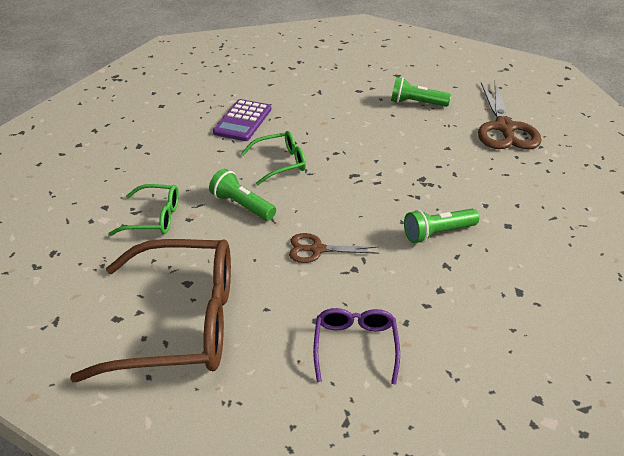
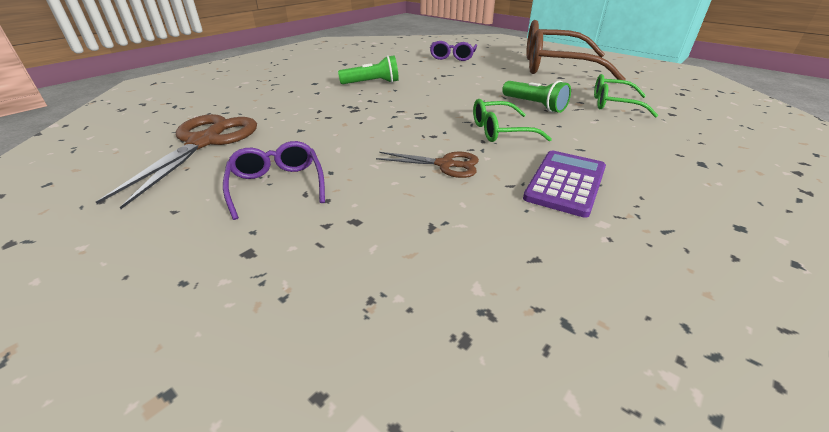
camera: 170 degrees left, 5 degrees down
(317, 249) = (468, 82): brown scissors -> brown scissors (445, 165)
(416, 103) = (277, 185): green flashlight -> purple glasses

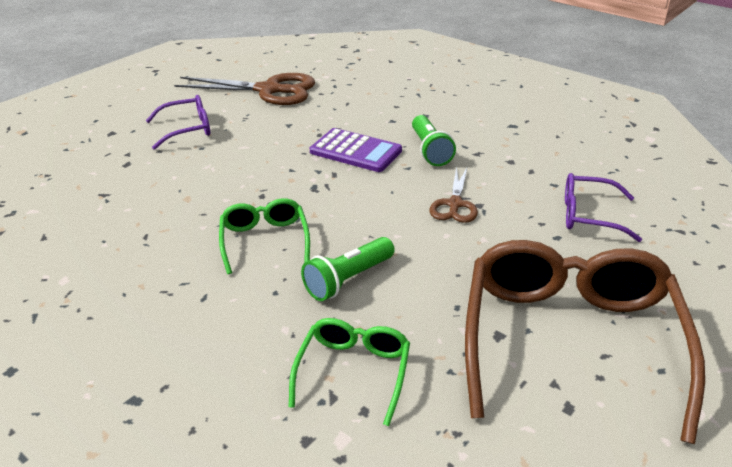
camera: 90 degrees right, 0 degrees up
(445, 165) = (195, 201): brown scissors -> brown scissors (454, 204)
(565, 183) = (134, 270): purple calculator -> purple calculator (356, 151)

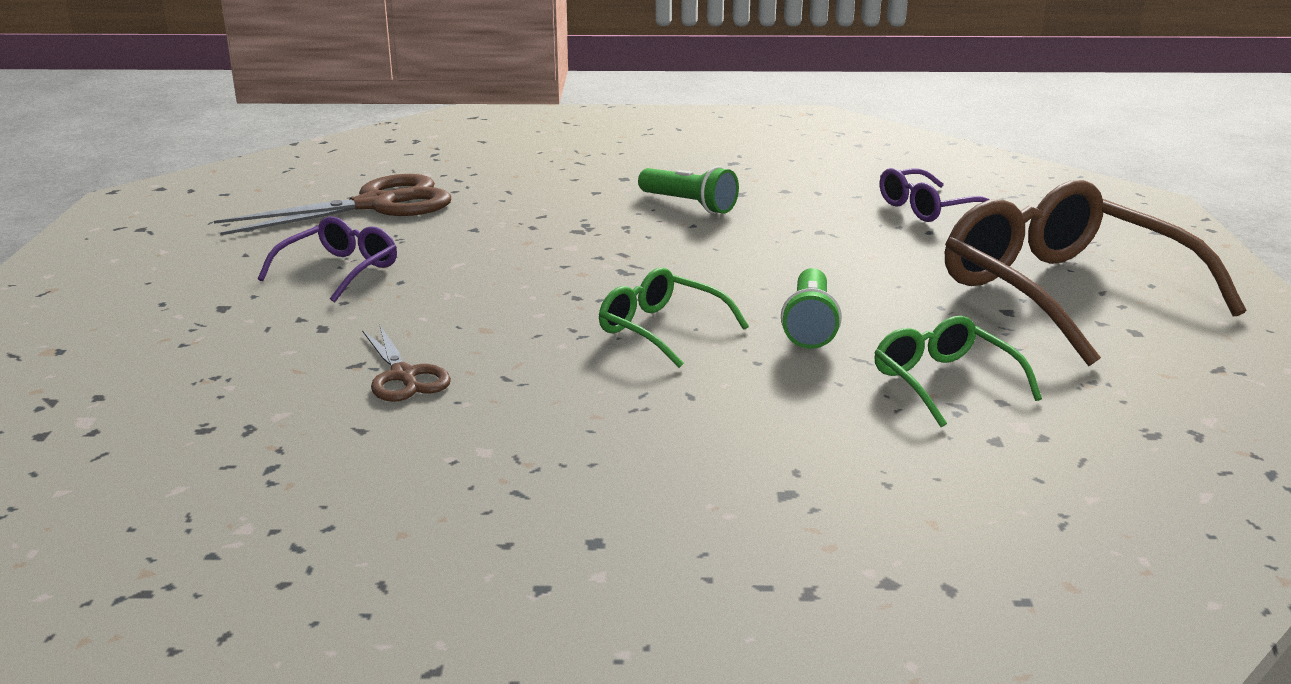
camera: 40 degrees left, 10 degrees down
(356, 151) = (608, 228): purple calculator -> none
(454, 204) = (797, 238): brown scissors -> brown scissors (403, 376)

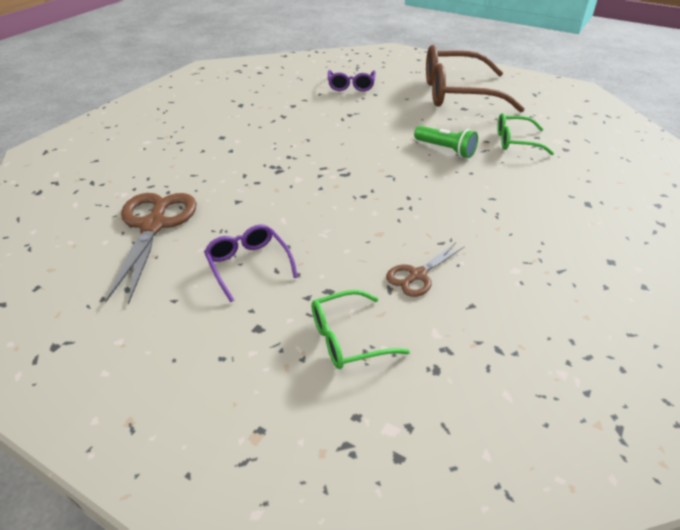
camera: 60 degrees left, 15 degrees up
(403, 376) = (417, 275): brown scissors -> brown scissors turned 135 degrees clockwise
(661, 329) = (421, 184): green glasses -> green glasses (348, 338)
(689, 205) = (281, 132): green flashlight -> none

